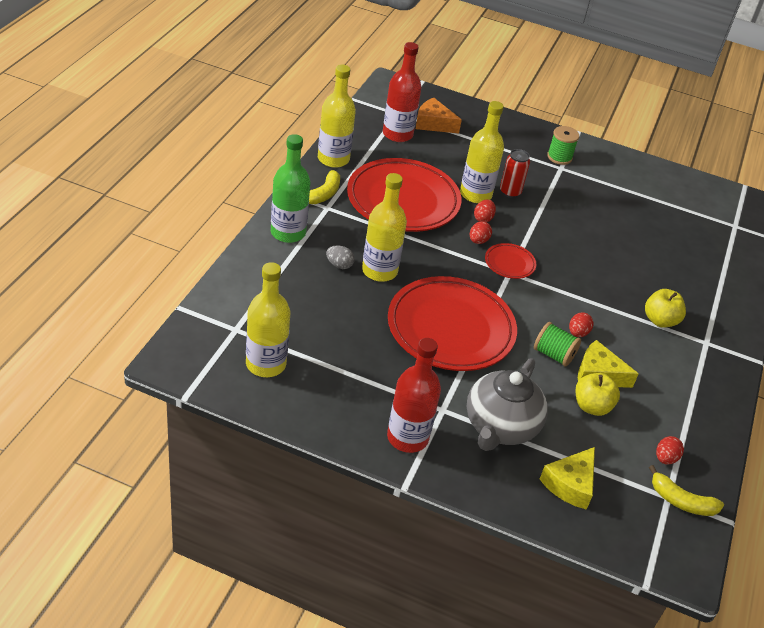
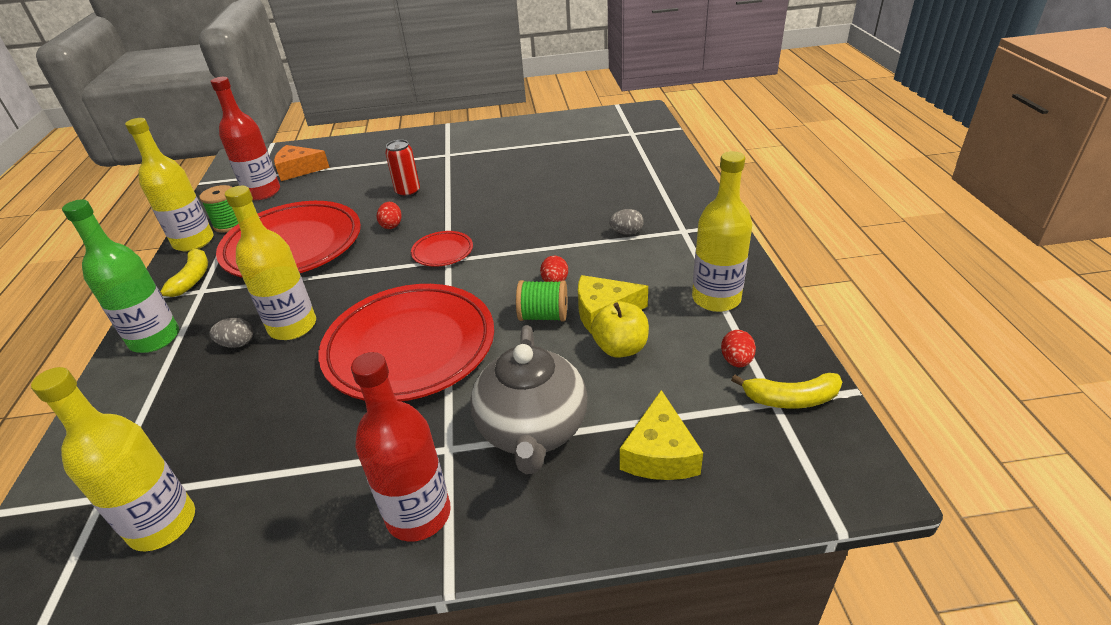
camera: 20 degrees left, 5 degrees down
(475, 194) = (372, 208): yellow bottle -> yellow bottle (716, 299)
(478, 241) = (397, 246): red egg -> none
(559, 157) = (441, 147): green spool -> green spool (230, 224)
(660, 320) = (626, 232): yellow apple -> grey egg

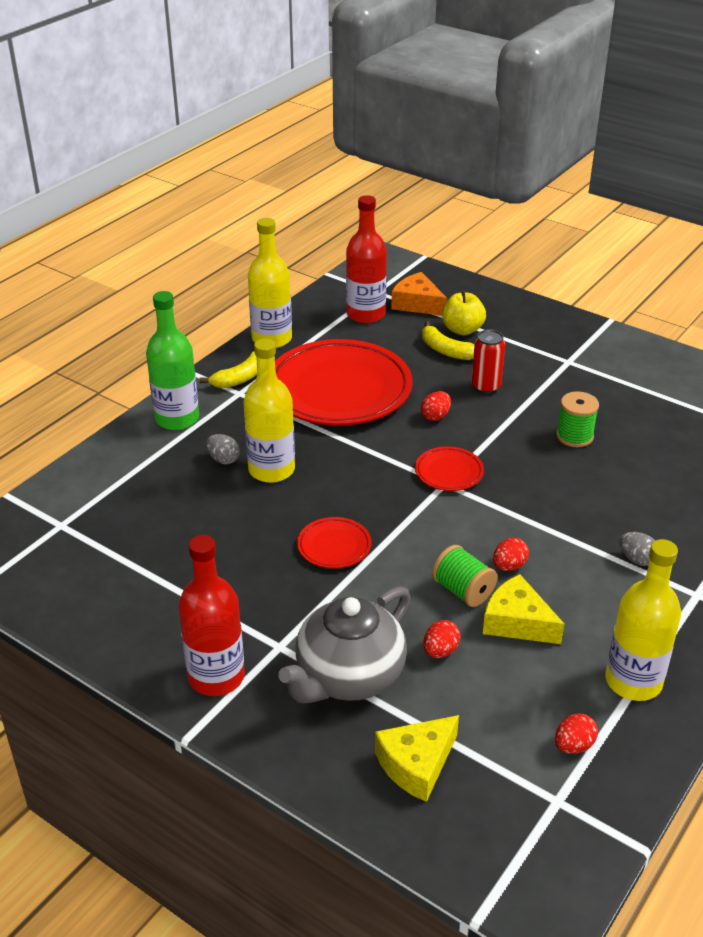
camera: 40 degrees right, 0 degrees up
(163, 524) = (77, 568): yellow bottle -> none
(230, 224) = (312, 336): green spool -> green spool (574, 436)
(410, 347) = (334, 546): red plate -> red plate, size x0.43
(577, 364) = (440, 651): none -> red egg
(620, 348) = (491, 663): yellow apple -> yellow apple (462, 330)
(791, 399) = (575, 809): yellow banana -> yellow banana (446, 350)

